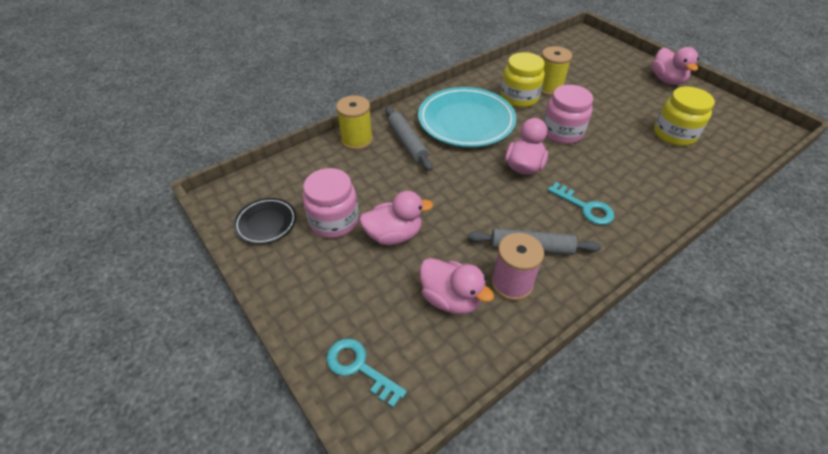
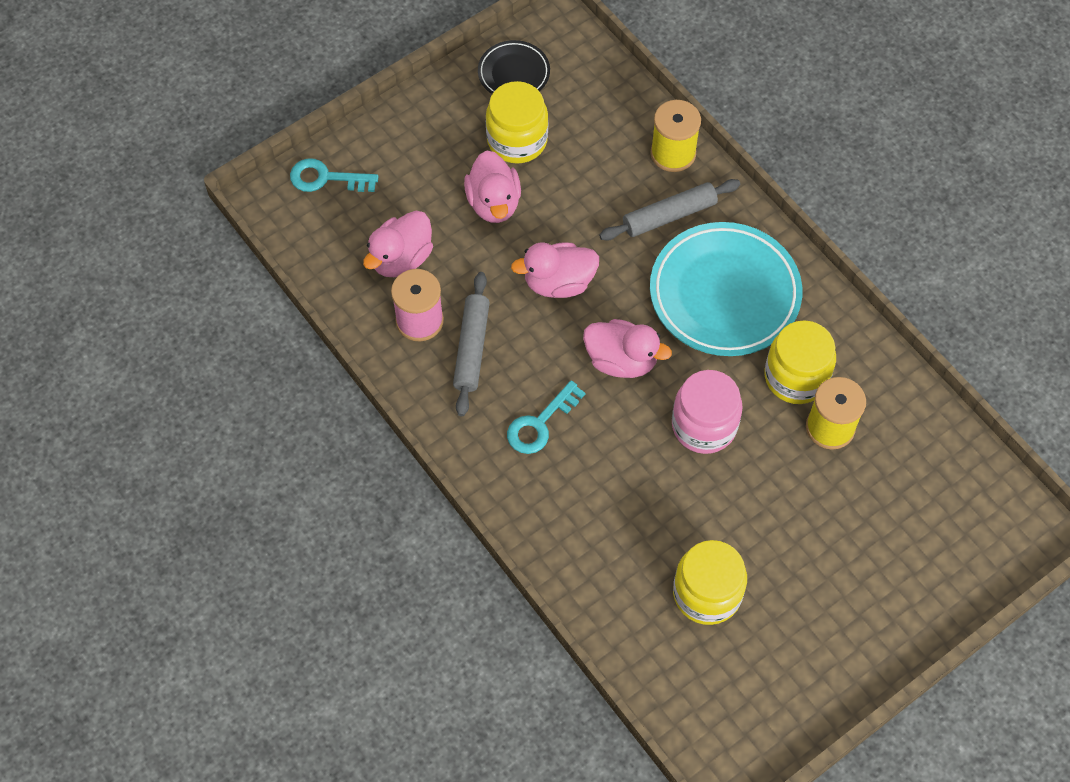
camera: 90 degrees right, 15 degrees up
(334, 221) = (517, 140): pink jar -> yellow jar
(359, 368) = (326, 178): turquoise key -> turquoise key turned 120 degrees counterclockwise
(666, 80) = (874, 636): pink duck -> pink duck (558, 282)

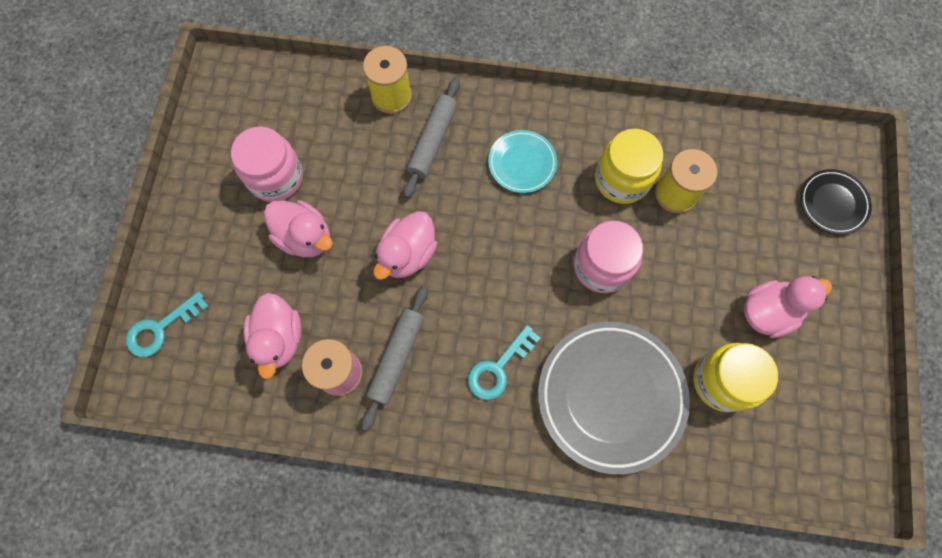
camera: 45 degrees left, 10 degrees up
(472, 348) = (397, 357): grey rolling pin -> grey rolling pin turned 60 degrees clockwise
(514, 73) = (225, 131): black plate -> black plate (832, 203)
(517, 140) = (276, 177): yellow jar -> pink jar
(540, 424) = (498, 368): turquoise key -> turquoise key turned 45 degrees clockwise
(604, 522) = (610, 396): none -> grey plate
(621, 360) = (505, 271): pink duck -> pink duck (767, 312)
(724, 294) = (522, 163): turquoise plate -> turquoise plate, size x0.51

